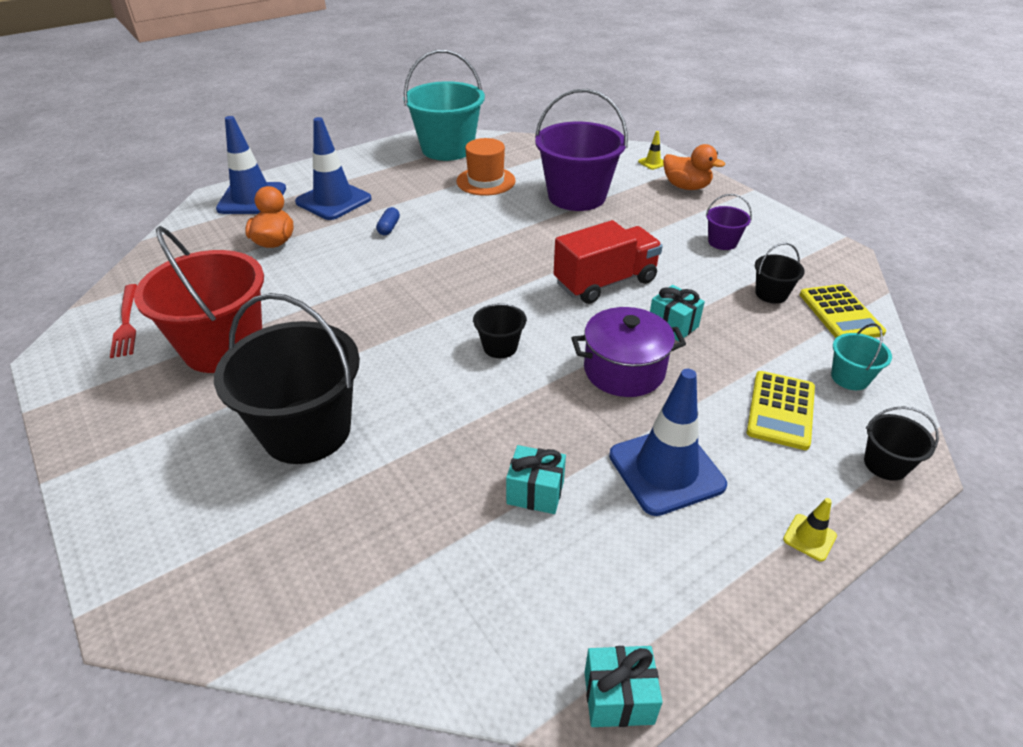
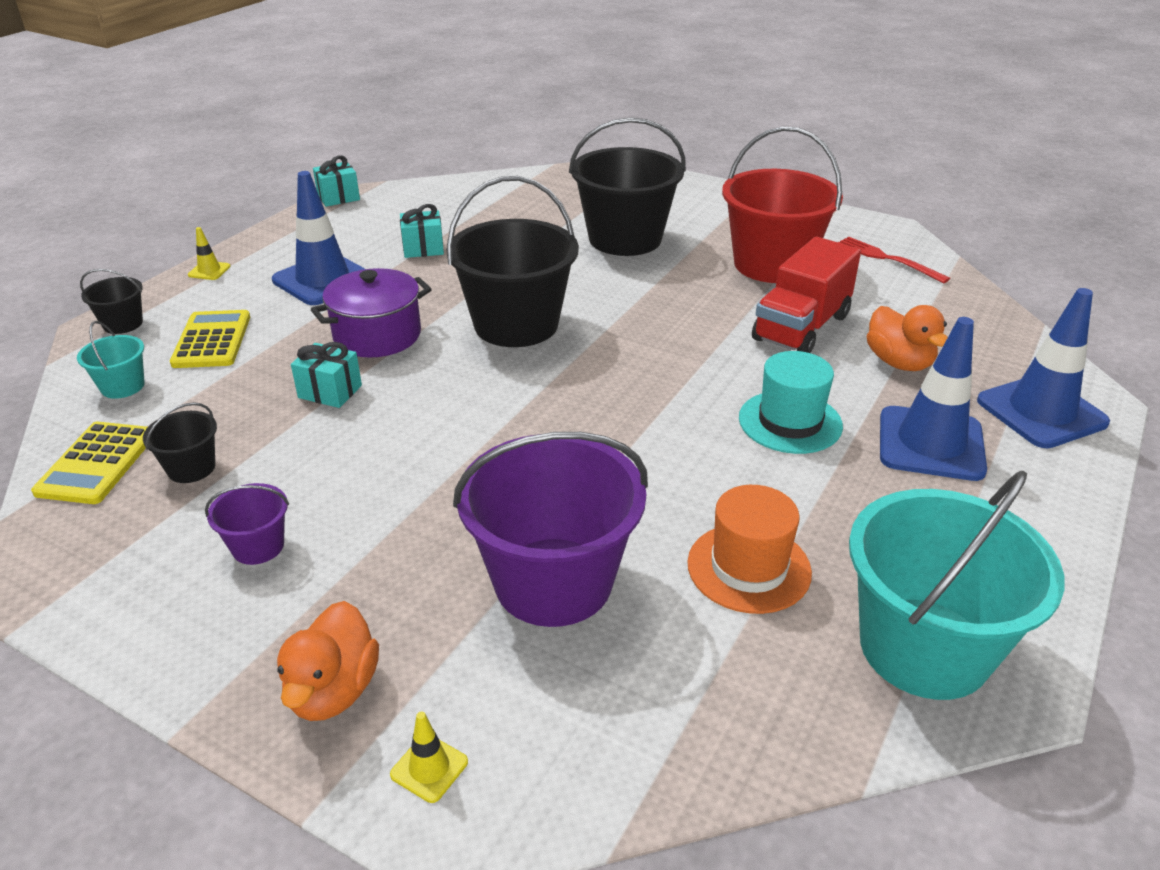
camera: 155 degrees right, 5 degrees down
(389, 228) = (790, 422): blue capsule -> turquoise hat
(500, 347) = (516, 324): black bucket -> black bucket, size x2.24
(605, 282) = (432, 423): red truck -> red truck (801, 328)
(686, 187) = (333, 691): orange duck -> orange duck turned 90 degrees counterclockwise
(840, 313) = (97, 463): yellow calculator -> yellow calculator turned 135 degrees counterclockwise

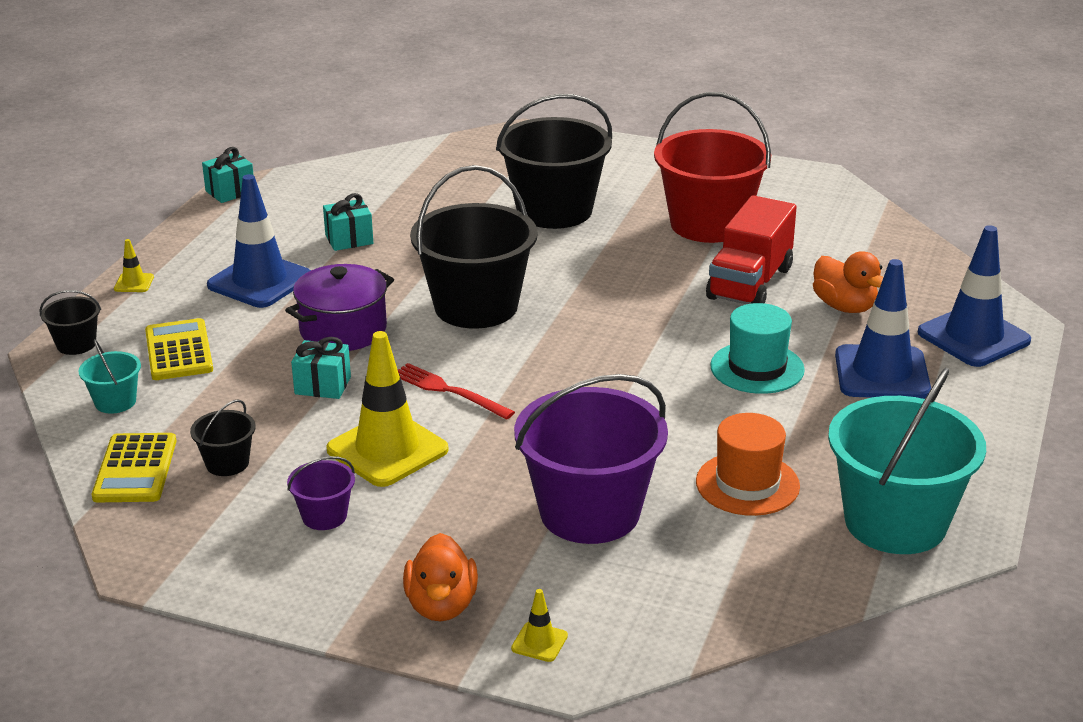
camera: 10 degrees left, 5 degrees down
(361, 472) = (387, 450): none -> yellow traffic cone
(887, 259) = (819, 208): red fork -> red fork (449, 391)

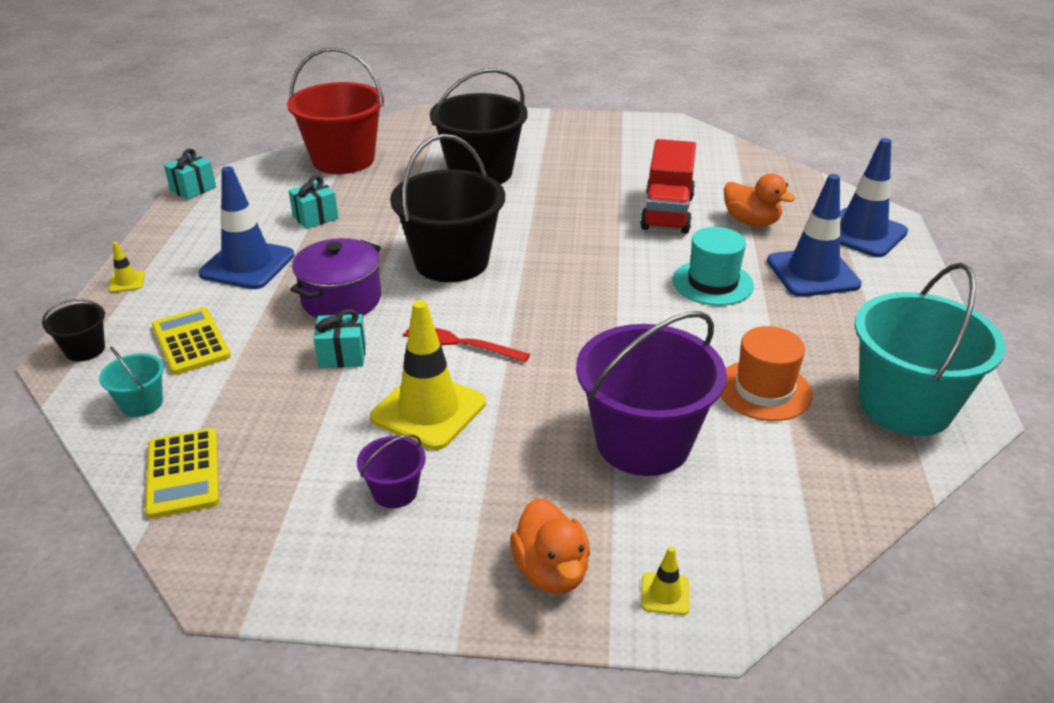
camera: 15 degrees left, 5 degrees up
(227, 463) = (277, 451): black bucket -> none
(708, 224) = (609, 169): red bucket -> red bucket (343, 160)

